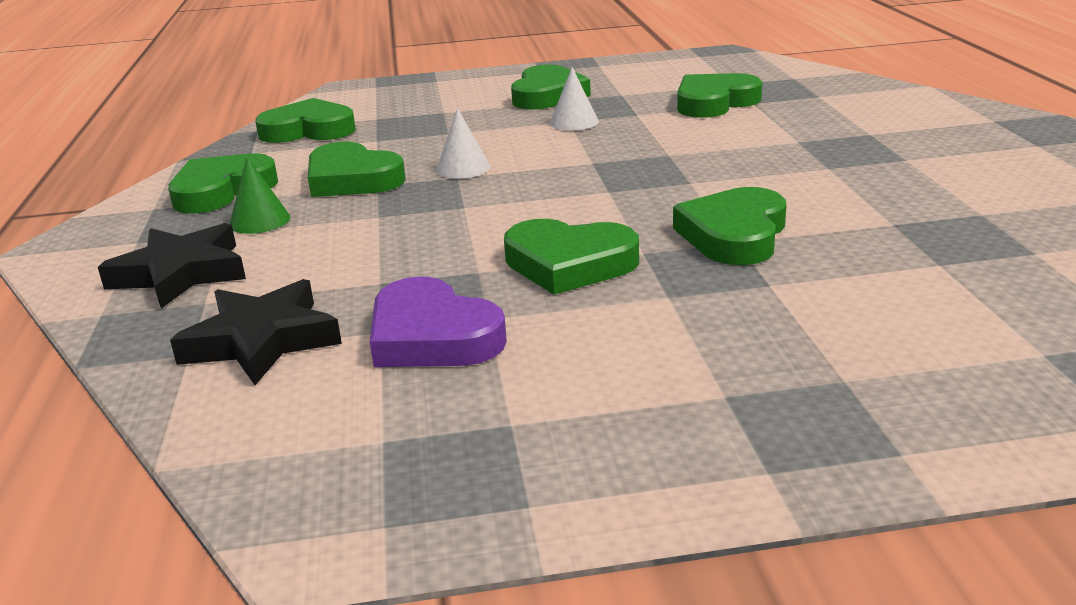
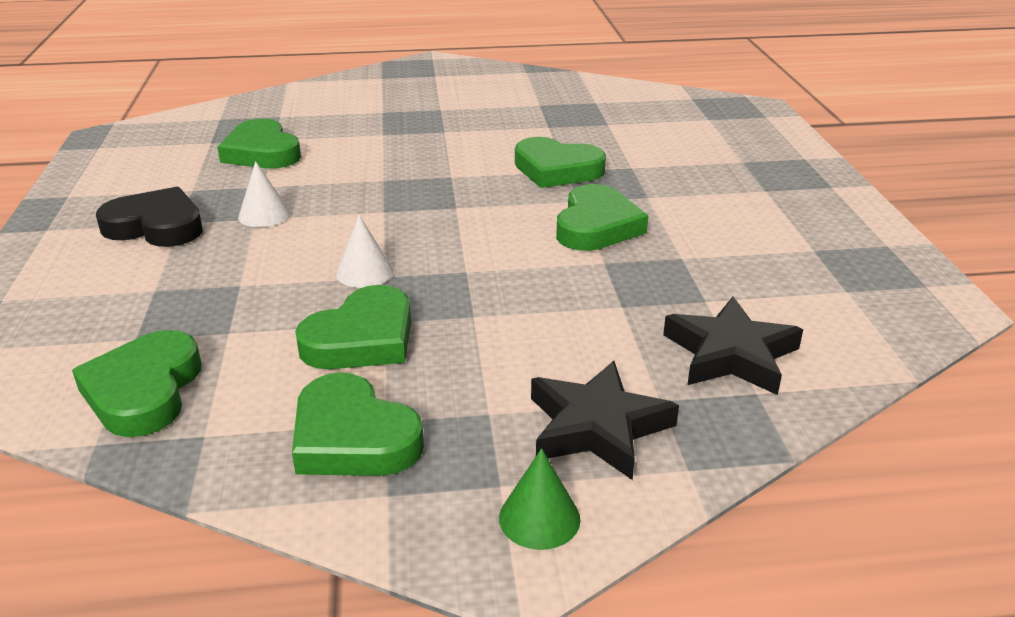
camera: 90 degrees left, 5 degrees up
(260, 221) = (465, 391): green cone -> green cone (539, 518)
(432, 336) = (713, 278): purple heart -> none
(547, 95) = (156, 226): green heart -> black heart

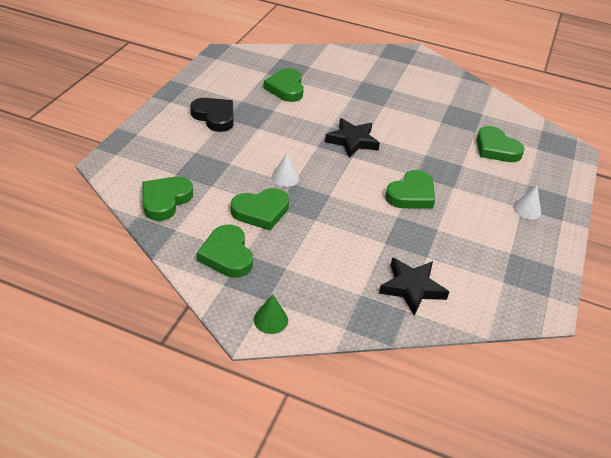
camera: 25 degrees right, 10 degrees up
(264, 215) = (263, 128): white cone -> white cone (527, 209)
(557, 169) = (421, 152): green heart -> green heart (496, 149)
(597, 427) = (323, 294): black star -> black star (352, 141)

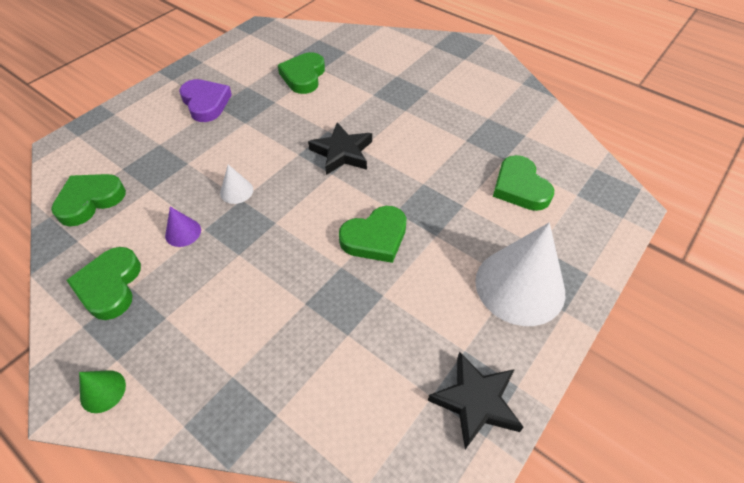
camera: 20 degrees right, 10 degrees up
(214, 117) = (206, 103): black heart -> purple heart
(261, 211) = (183, 232): green heart -> purple cone
(412, 288) = (302, 381): black star -> black star (475, 402)
(527, 209) = (520, 286): white cone -> white cone, size x2.33

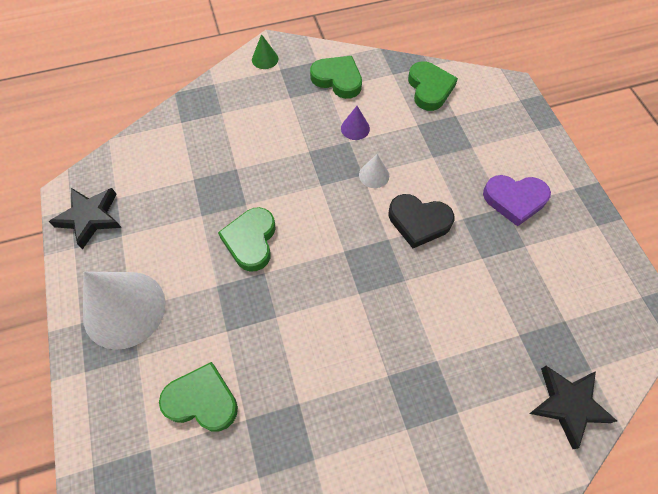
camera: 125 degrees right, 10 degrees up
(267, 144) = (419, 222): none -> black heart
(303, 76) = (513, 308): green heart -> none
(342, 153) = (364, 274): black star -> black star (568, 404)

